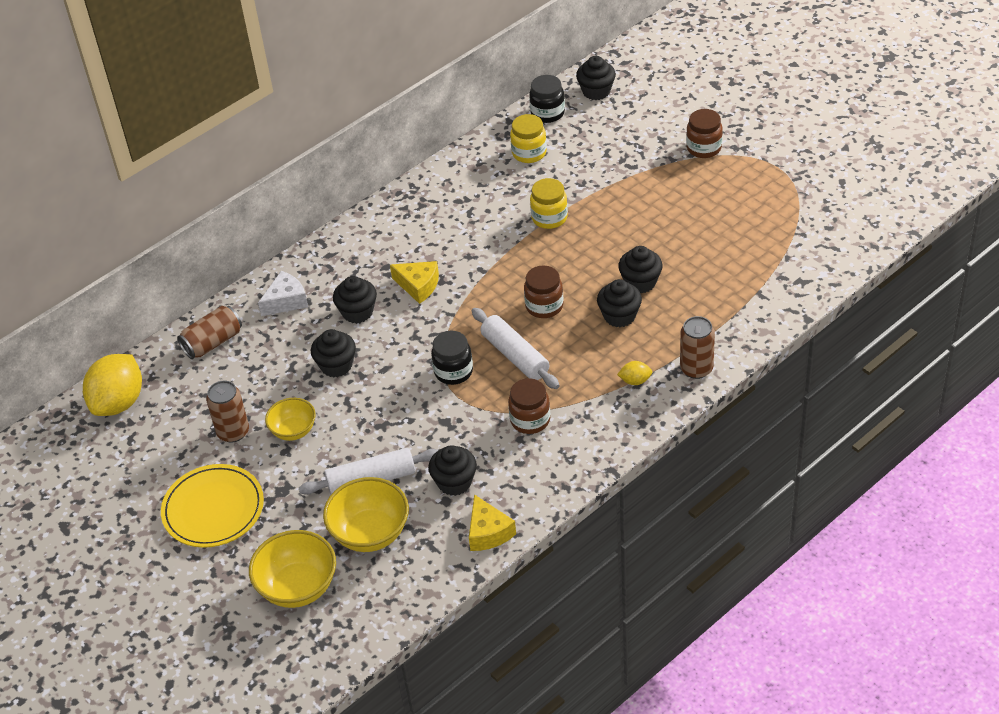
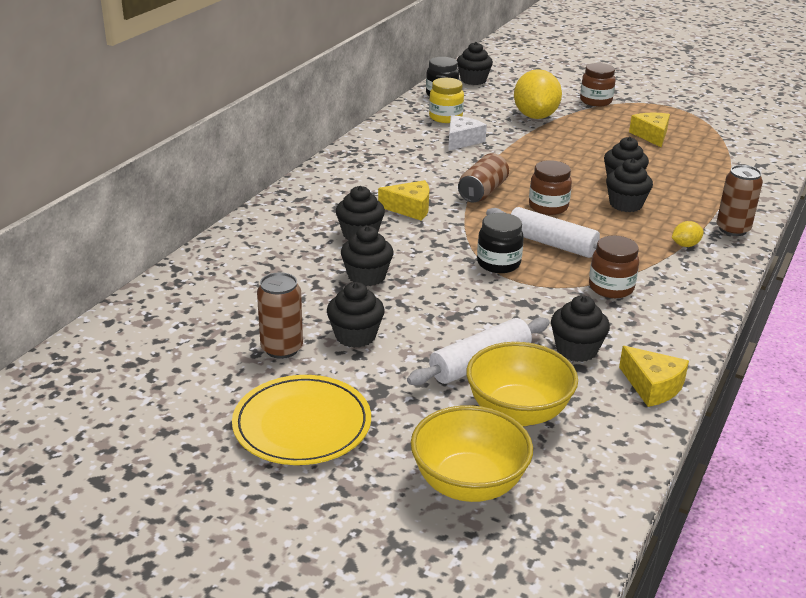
camera: 25 degrees left, 15 degrees down
(119, 402) = (117, 345): yellow lemon -> yellow lemon (535, 116)
(213, 342) = (209, 278): brown can -> brown can (482, 192)
(286, 301) = (274, 236): white cheese -> white cheese (462, 141)
(293, 430) = (355, 336): yellow bowl -> black cupcake
(549, 218) = (500, 152): yellow jar -> none
(721, 216) = (651, 135): none -> yellow cheese

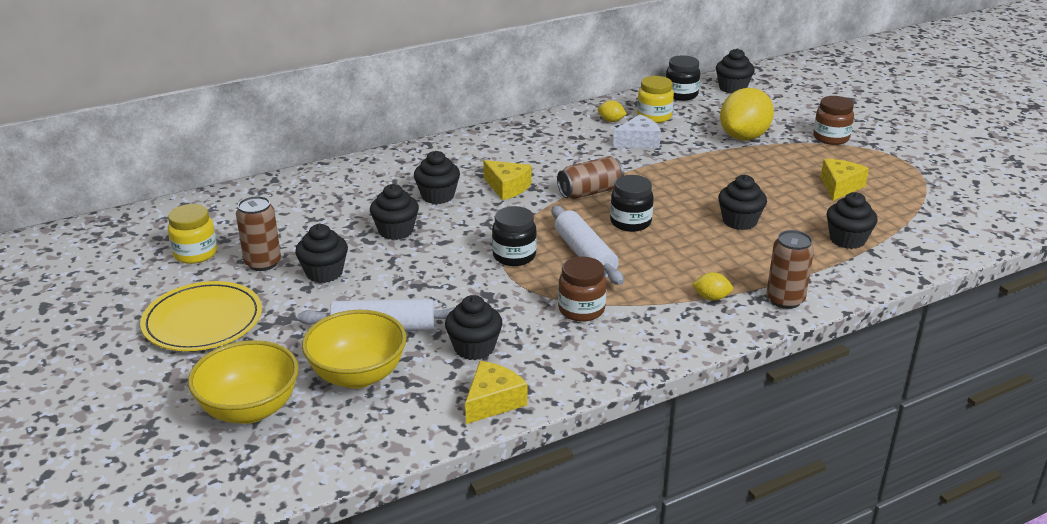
camera: 35 degrees right, 0 degrees up
(197, 365) = (195, 253): none -> yellow jar
(416, 129) = (611, 121): none -> yellow lemon
(548, 207) = (630, 222): brown jar -> black jar
(625, 204) = (709, 243): black cupcake -> black cupcake (847, 239)
(652, 386) = (493, 401): yellow cheese -> yellow cheese turned 135 degrees counterclockwise

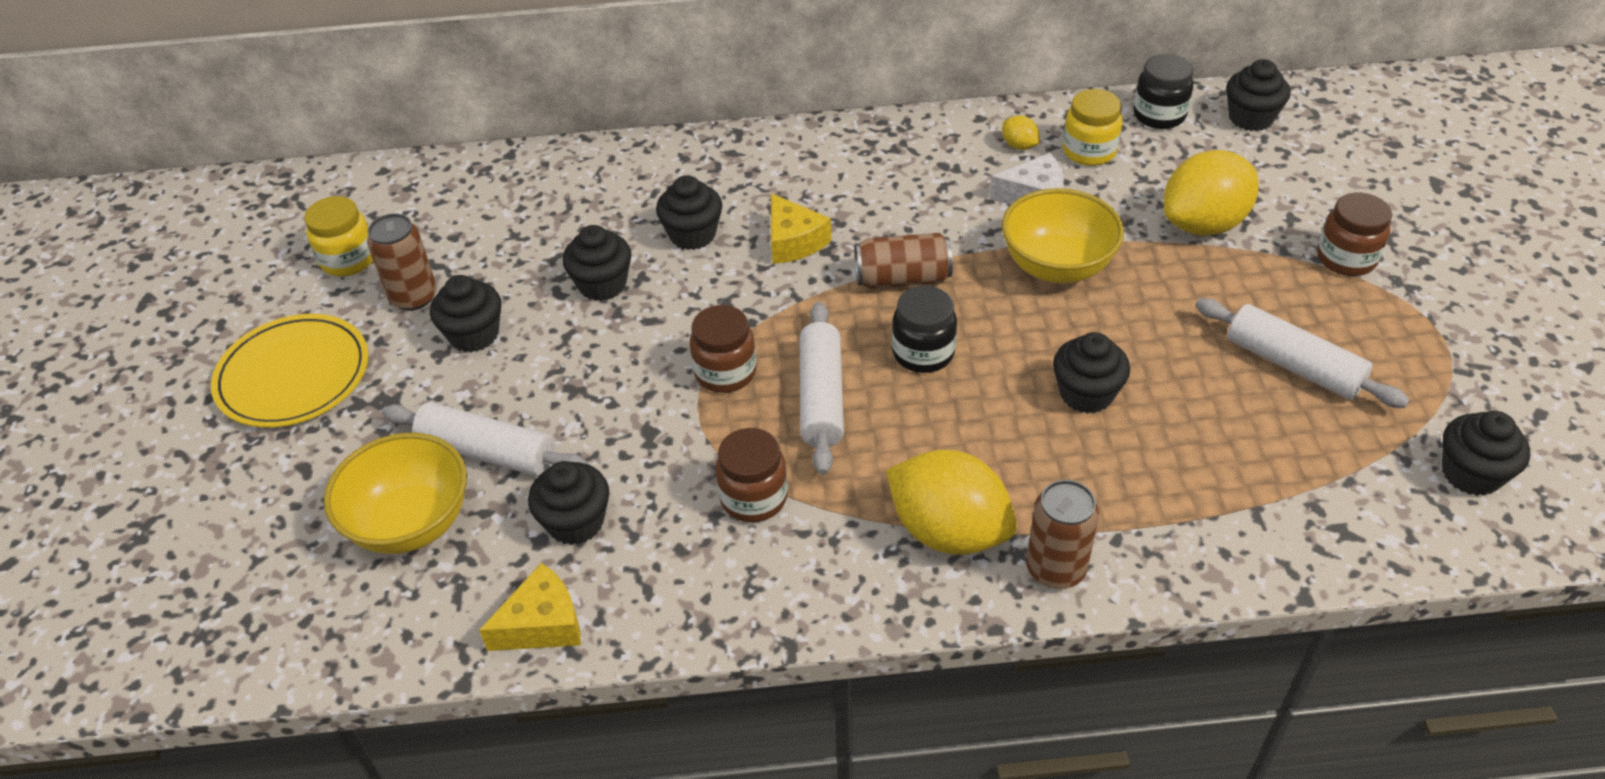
camera: 25 degrees right, 15 degrees up
(250, 409) = (261, 538): yellow bowl -> yellow bowl (1057, 266)
(514, 256) = (725, 372): black jar -> brown jar
(711, 298) = (948, 531): yellow lemon -> yellow lemon, size x2.32
(840, 186) = (1293, 365): yellow cheese -> white rolling pin
(847, 239) = (1233, 477): black cupcake -> black cupcake (1471, 474)

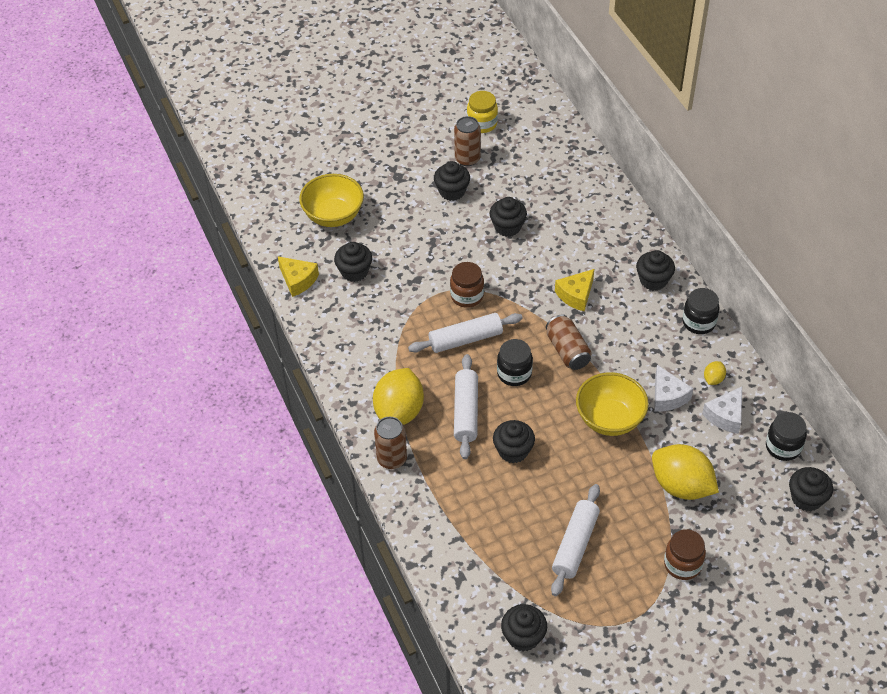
camera: 70 degrees right, 5 degrees up
(293, 375) = (400, 139): yellow plate -> none
(488, 452) = (382, 226): white rolling pin -> white rolling pin (466, 412)
(692, 234) = (562, 250): black cupcake -> black cupcake (653, 280)
(753, 498) = (392, 331): brown jar -> none
(909, 133) = (699, 322): none -> black jar
(1089, 151) = (725, 416): yellow jar -> white cheese

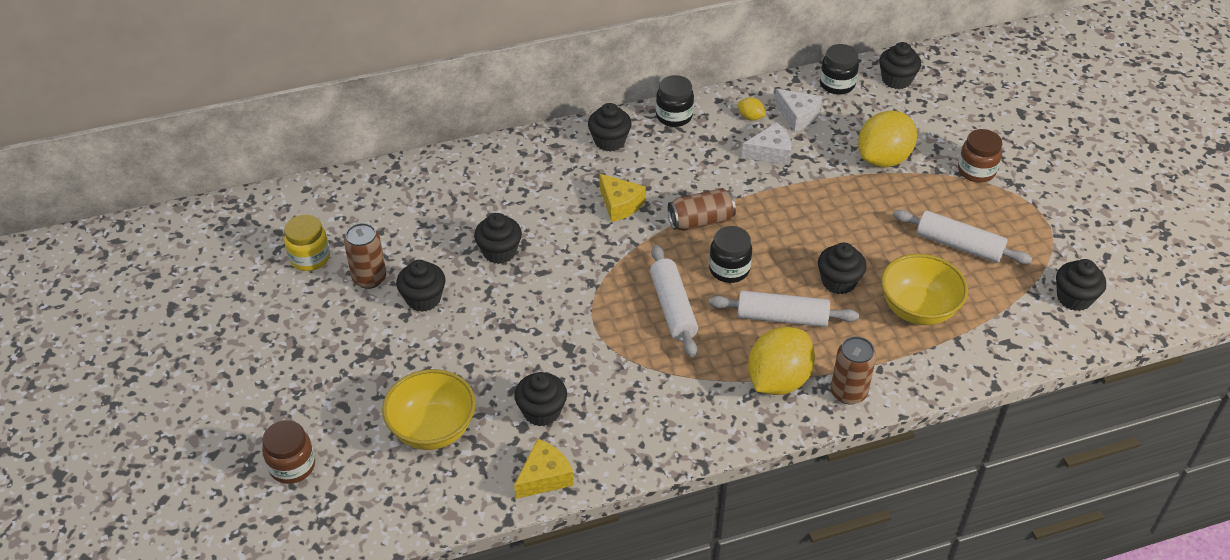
camera: 85 degrees left, 5 degrees down
(399, 411) = (778, 380): yellow lemon -> yellow lemon turned 75 degrees counterclockwise
(467, 296) = (604, 300): brown jar -> brown jar (292, 466)
(609, 419) = (798, 199): yellow bowl -> yellow bowl (918, 309)

